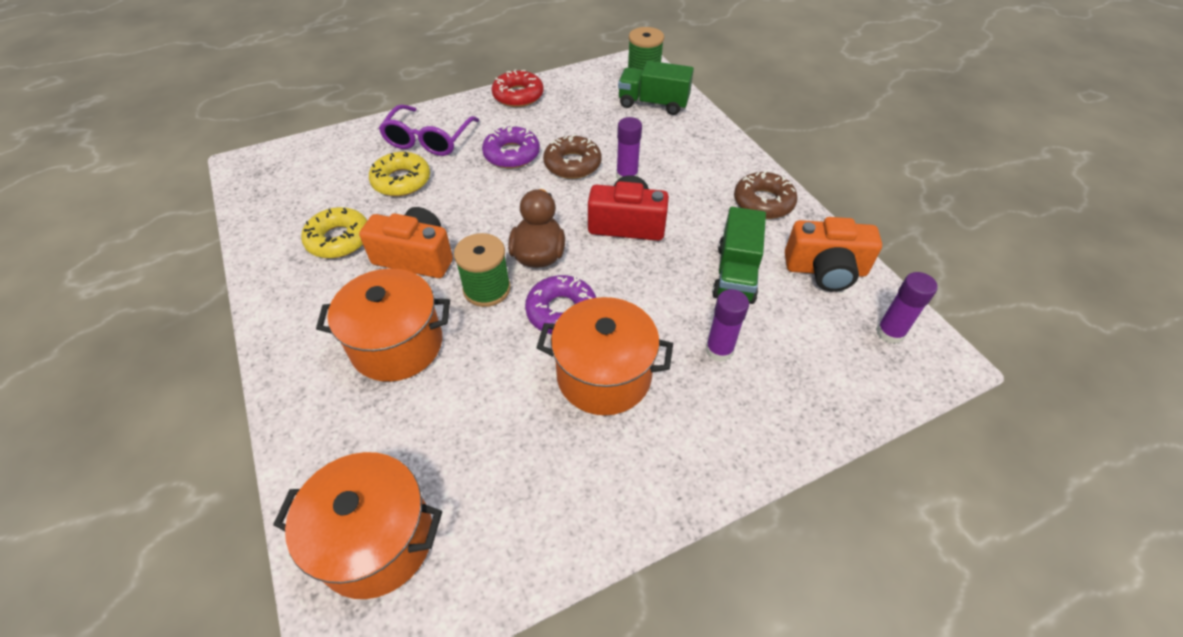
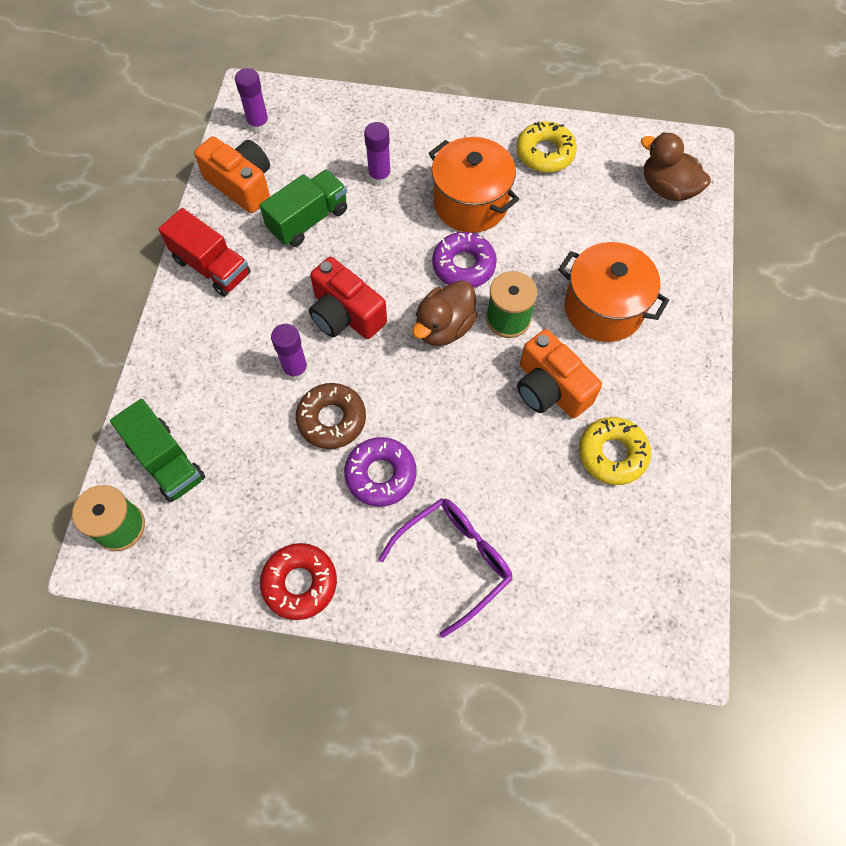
camera: 145 degrees left, 15 degrees up
(376, 540) = (667, 188): orange pot -> brown duck
(401, 181) = (517, 505): yellow donut -> yellow donut (545, 153)
(763, 202) = (212, 267): brown donut -> red truck

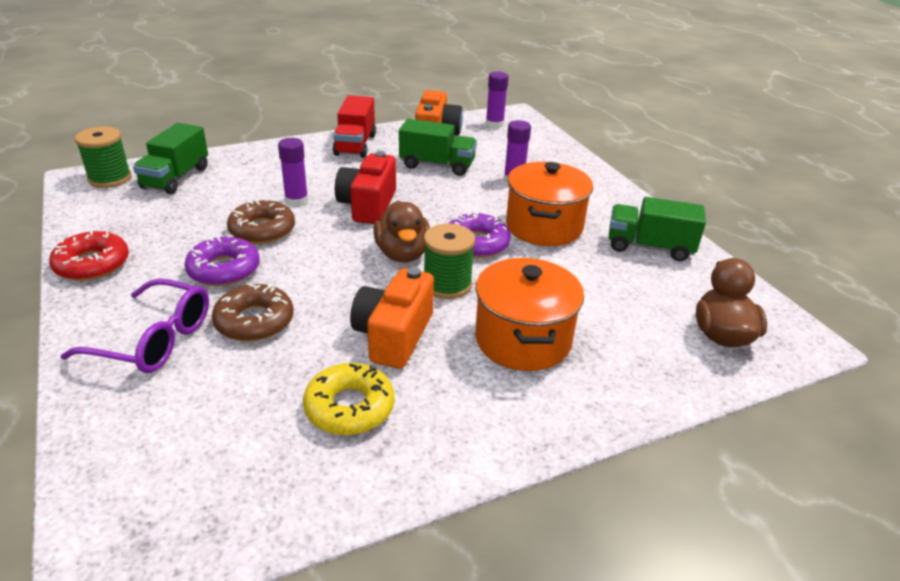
camera: 55 degrees right, 30 degrees down
(444, 327) = (402, 254): brown duck -> brown duck turned 105 degrees counterclockwise
(473, 478) = (254, 321): none -> brown donut
(545, 153) = (649, 247): yellow donut -> green truck

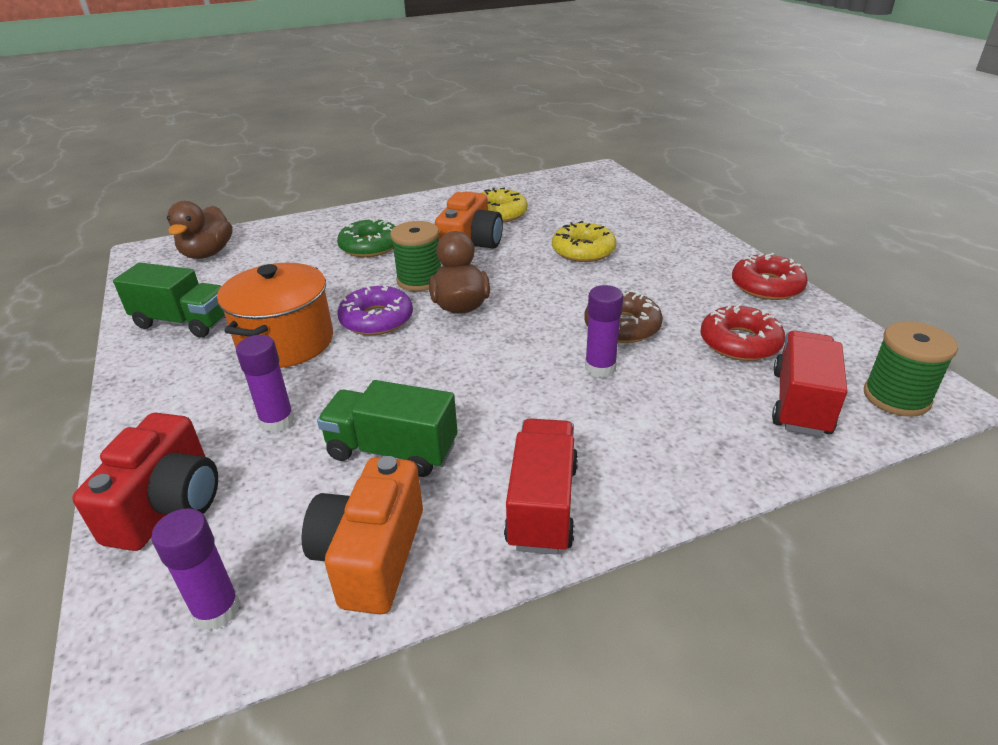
camera: 175 degrees left, 0 degrees up
(154, 340) = (652, 238): purple glasses -> none
(176, 178) = (800, 402): green truck -> red truck
(176, 214) = (740, 342): none -> red donut
(224, 269) = (635, 285): purple donut -> none
(254, 321) = (583, 250): brown donut -> yellow donut
(368, 205) = (503, 364): red camera -> red camera (168, 505)
(523, 340) = (370, 246): orange pot -> green donut

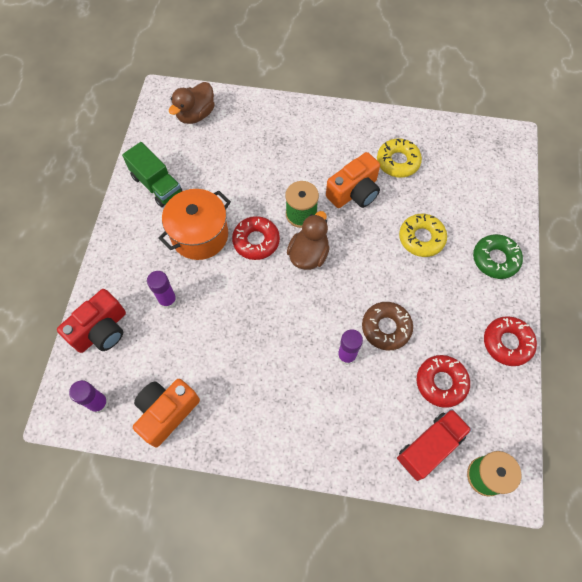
camera: 30 degrees right, 30 degrees up
(370, 246) = (292, 158): green donut -> green donut (495, 259)
(376, 319) = (256, 241): purple donut -> red donut
(392, 450) = (208, 354): green truck -> none
(542, 505) = (252, 430): red truck -> none

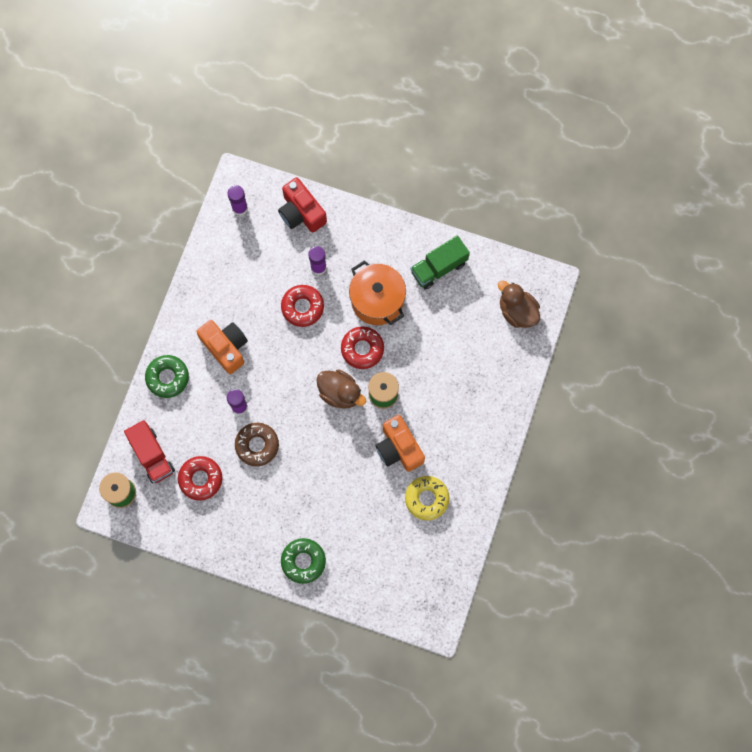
camera: 100 degrees right, 10 degrees up
(166, 412) = (222, 258): orange camera -> orange camera (225, 347)
(329, 448) = (167, 377): none -> green donut
(421, 238) = (338, 499): yellow donut -> none
(507, 343) = (223, 545): red donut -> red donut (302, 307)

